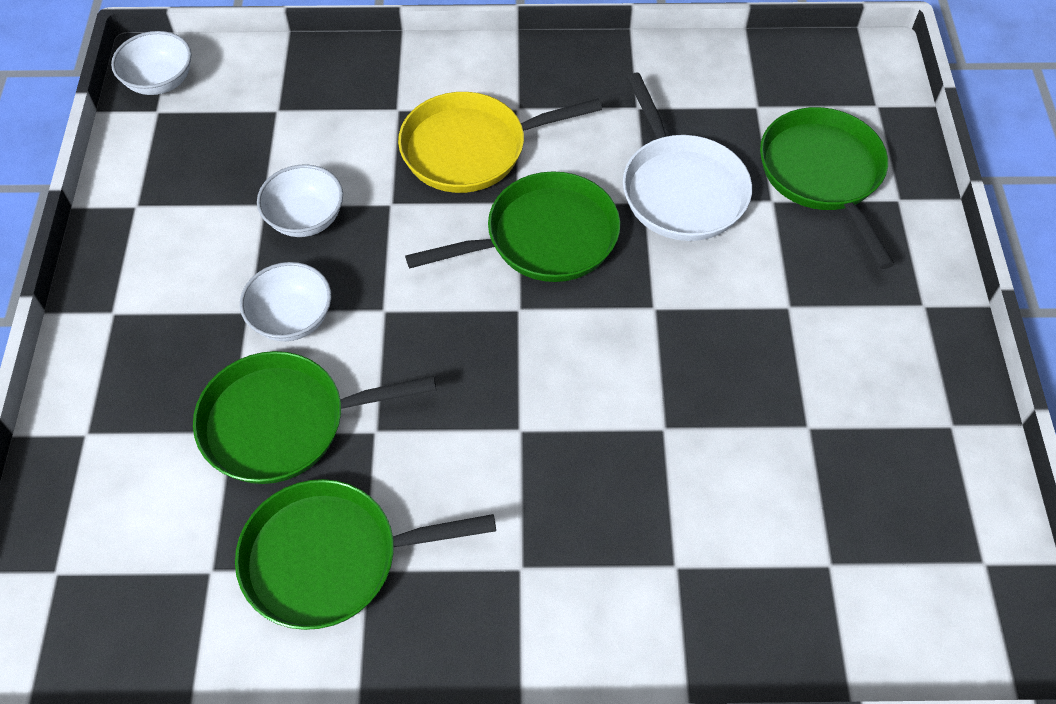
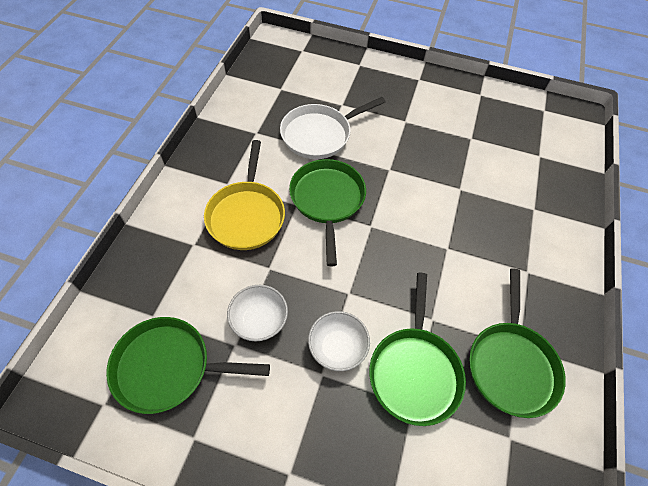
camera: 75 degrees left, 0 degrees up
(160, 81) = (72, 396): white bowl -> none
(680, 189) = (319, 134): white pan -> white pan turned 150 degrees clockwise
(823, 174) = (334, 82): green pan -> green pan (168, 367)

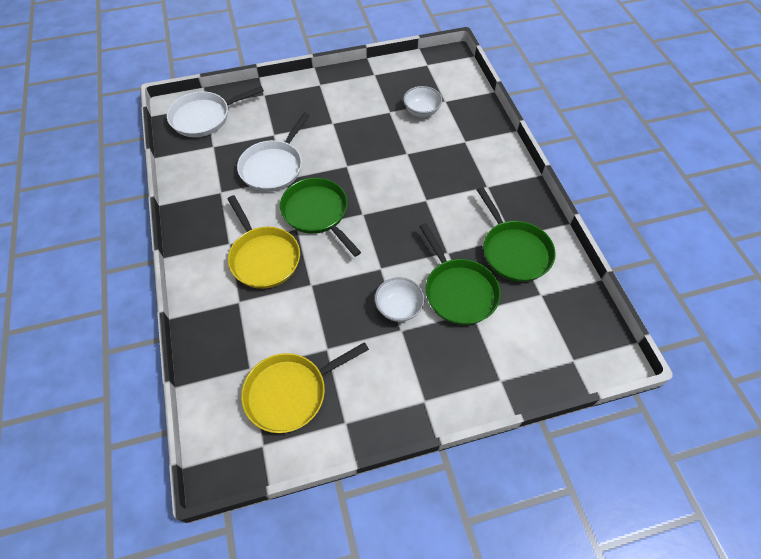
camera: 30 degrees left, 0 degrees up
(168, 367) = (290, 392): green pan -> yellow pan
(259, 320) = (331, 323): white bowl -> white bowl (421, 111)
(293, 60) = (204, 117): none -> white pan

